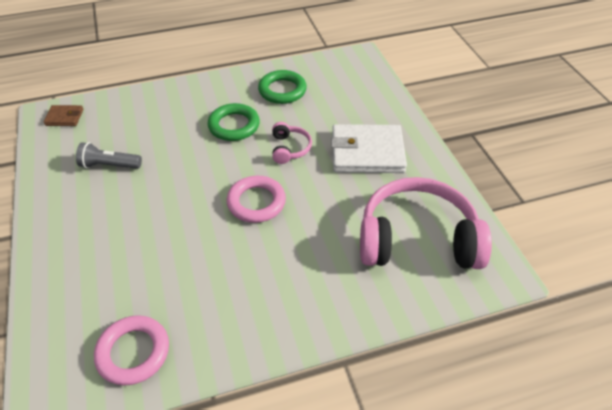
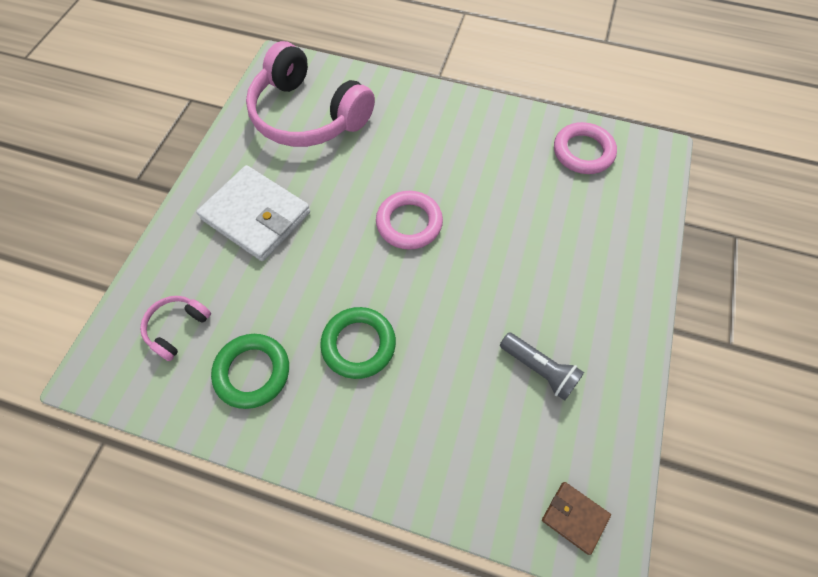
camera: 145 degrees left, 15 degrees up
(289, 148) = (325, 269): pink headphones -> pink headphones (177, 328)

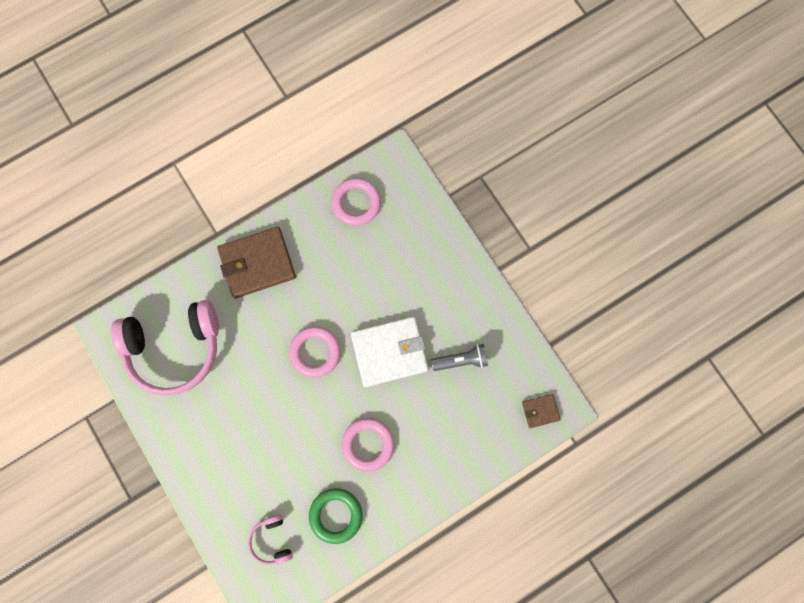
camera: 50 degrees left, 15 degrees up
(256, 216) = (230, 441): white wallet -> white wallet (389, 352)
(358, 344) = (368, 444): green ring -> pink ring
(444, 119) = (257, 263): none -> brown wallet

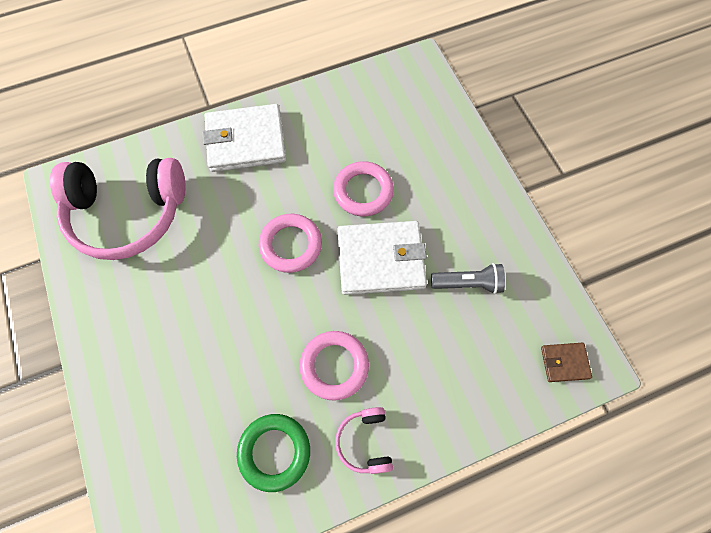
camera: 10 degrees right, 10 degrees down
(257, 263) = (246, 141): brown wallet -> white wallet
(272, 540) = (182, 470): pink headphones -> pink headphones (365, 441)
(356, 203) = (369, 99): pink ring -> pink ring (363, 191)

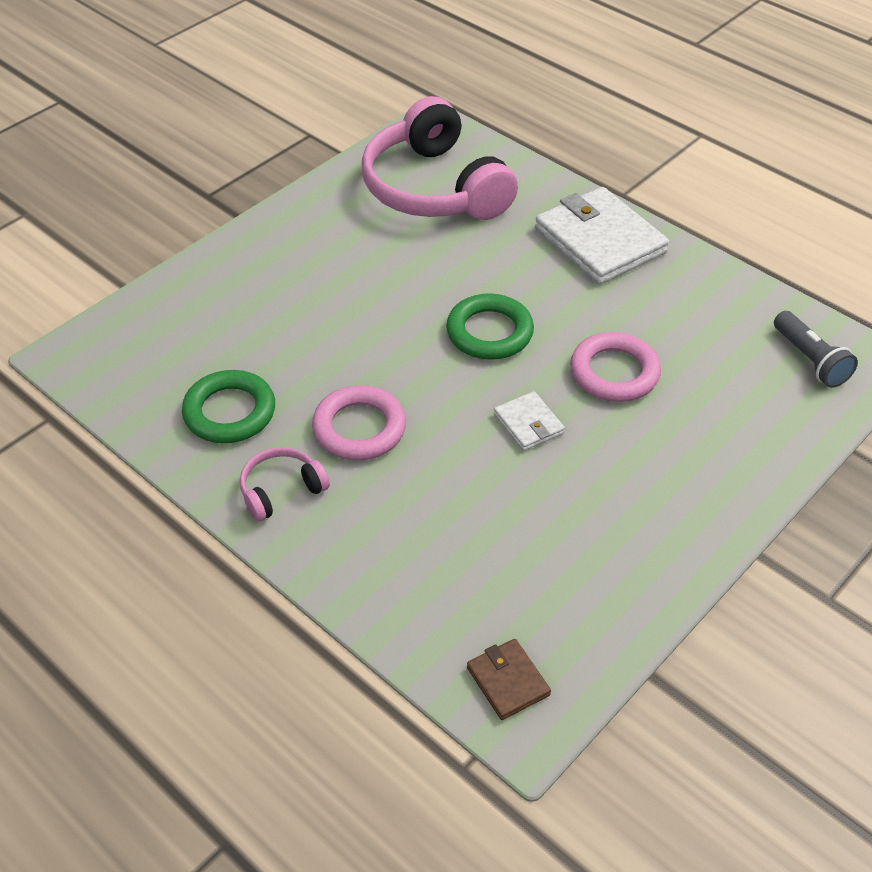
camera: 65 degrees right, 20 degrees down
(291, 245) = (489, 332): pink ring -> green ring
(380, 260) = (528, 424): white wallet -> white wallet, size x0.48
(468, 283) = (557, 528): grey flashlight -> grey flashlight (810, 360)

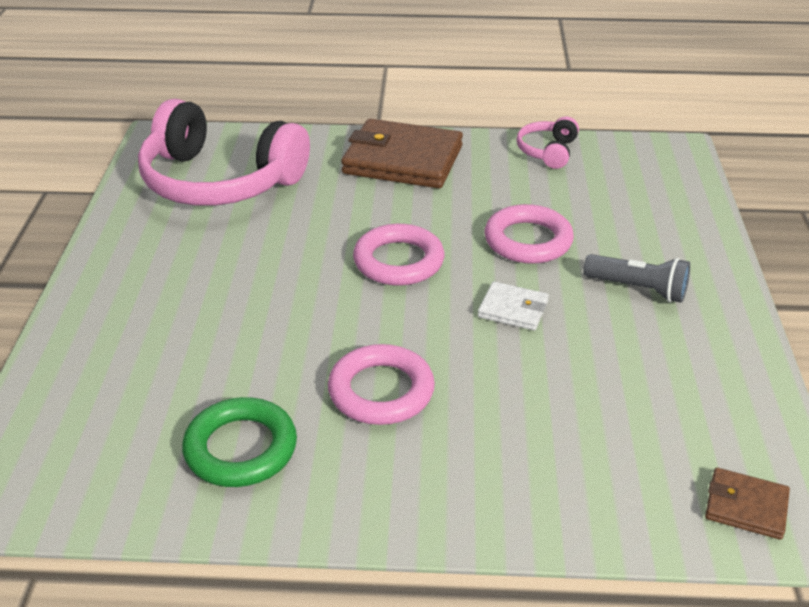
camera: 40 degrees left, 10 degrees down
(281, 490) = (374, 484): pink headphones -> pink headphones (548, 151)
(489, 332) = (398, 261): green ring -> pink ring
(600, 241) = (403, 160): white wallet -> brown wallet
(810, 360) = (641, 167): grey flashlight -> grey flashlight (638, 289)

